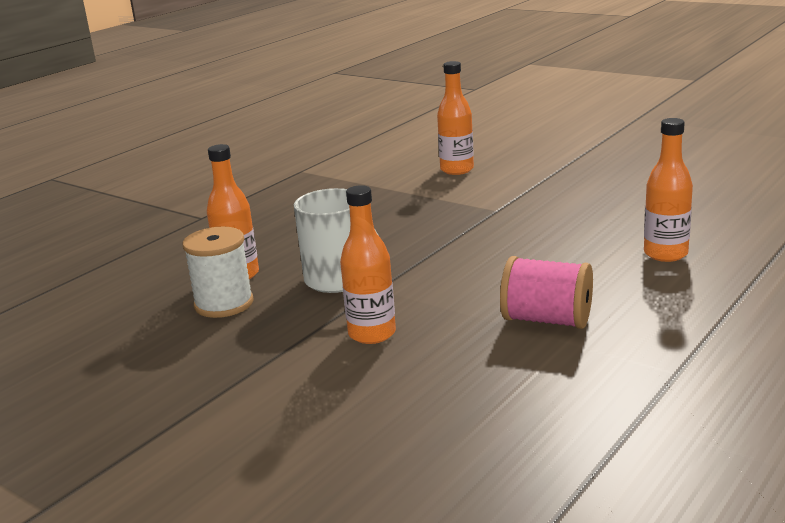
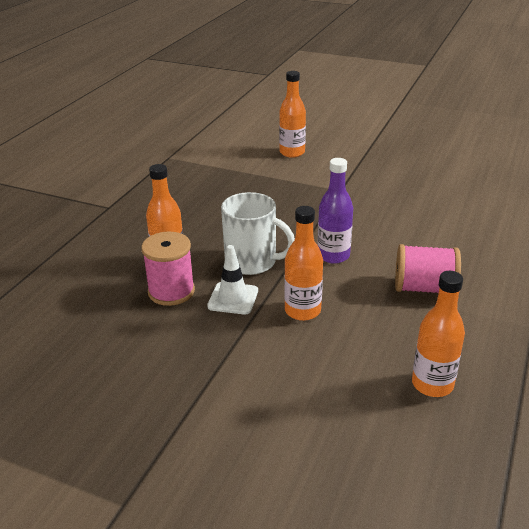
camera: 15 degrees left, 10 degrees up
(224, 304) = (171, 291): white spool -> pink spool
(293, 315) = (233, 298): none -> white traffic cone
(446, 279) = (333, 255): none -> purple bottle
(665, 254) = (478, 224): orange bottle -> orange bottle (432, 384)

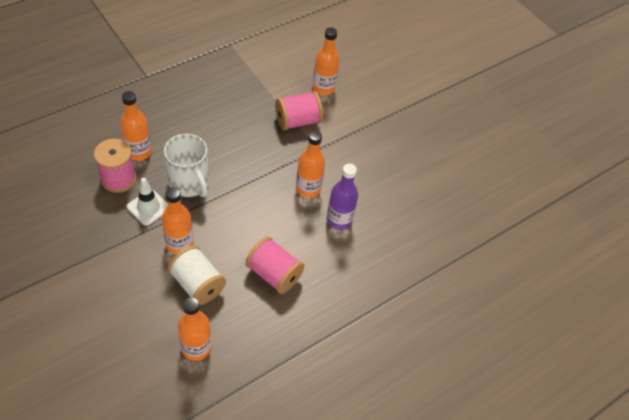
camera: 25 degrees right, 20 degrees up
(298, 180) = (297, 121): none -> pink spool
(333, 255) = (246, 209): purple bottle -> purple bottle (339, 220)
(362, 332) = (197, 284): none -> white spool
(369, 217) = (308, 188): none -> orange bottle

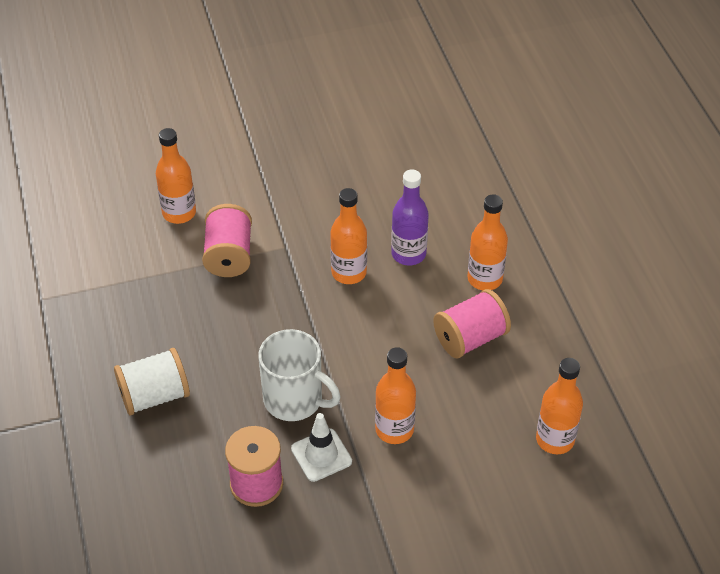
camera: 65 degrees left, 5 degrees down
(139, 152) = (215, 451): orange bottle -> orange bottle (485, 279)
(189, 183) = (295, 400): white mug -> white mug turned 45 degrees clockwise
(197, 284) = (463, 421): white spool -> white spool (154, 396)

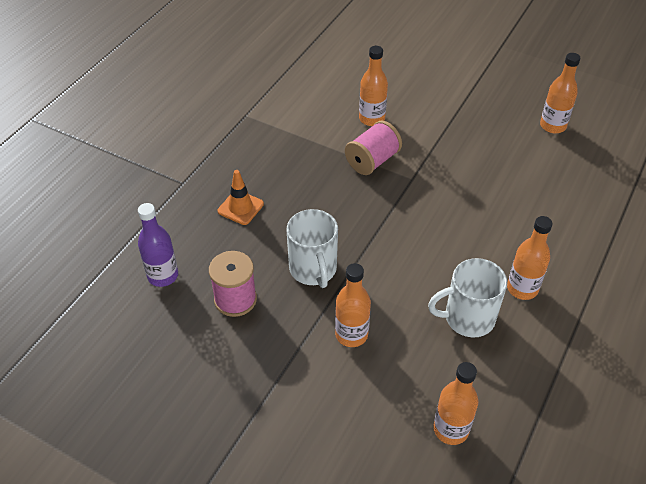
camera: 45 degrees right, 0 degrees up
(154, 396) = (240, 207): white spool -> orange traffic cone
(321, 455) = (290, 313): white traffic cone -> none
(349, 272) = (434, 220): orange bottle -> orange bottle (552, 126)
(408, 254) = (486, 236): purple bottle -> purple bottle (163, 276)
(470, 338) = (467, 318): pink spool -> white mug

